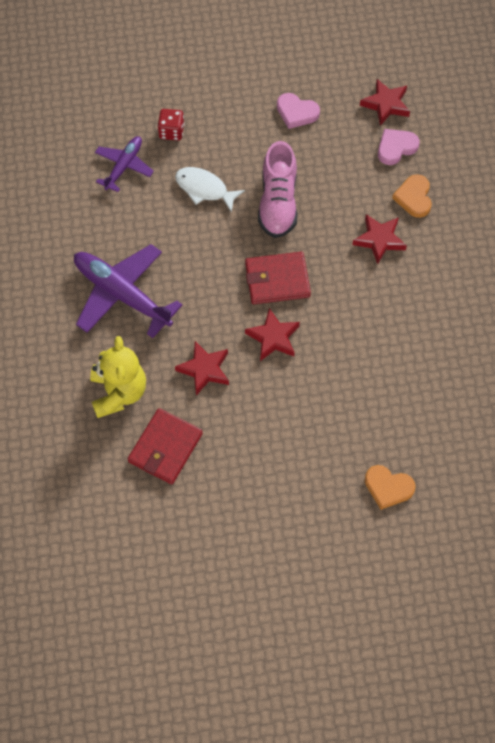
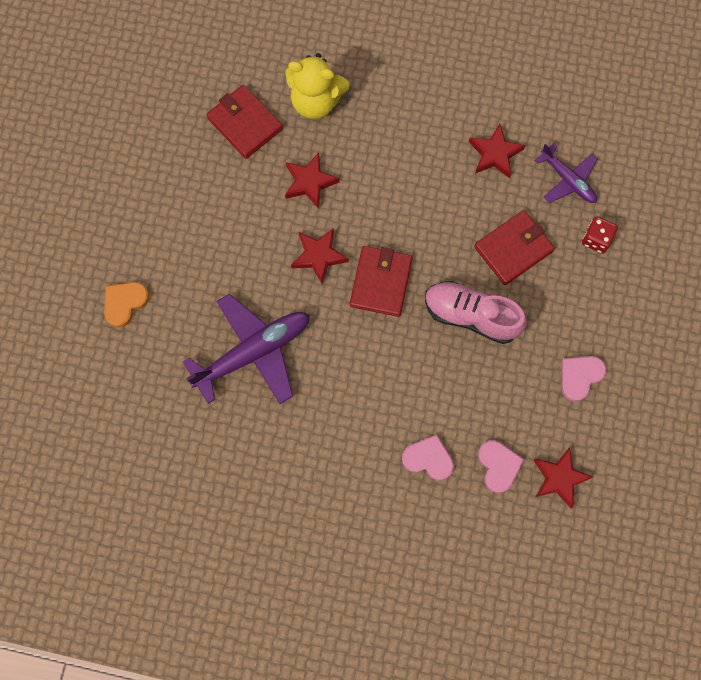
camera: 110 degrees right, 10 degrees up
(122, 295) = (418, 134): purple plane -> purple plane (253, 352)
(204, 189) = (513, 249): white fish -> red wallet
(379, 240) = (390, 401): red star -> red star (495, 154)
(414, 197) = (428, 459): orange heart -> pink heart

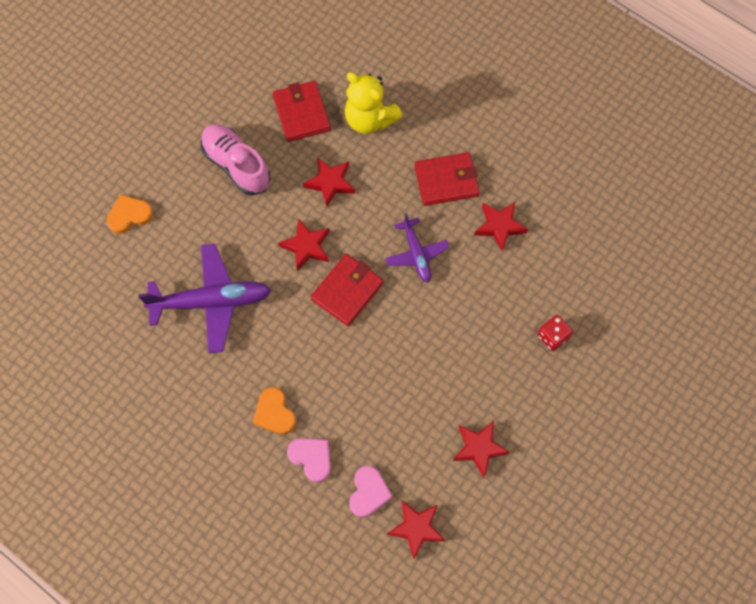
camera: 25 degrees right, 5 degrees down
(371, 432) = (274, 413): none -> orange heart
(471, 316) = (410, 353): pink shoe -> pink shoe (236, 165)
(513, 249) = (475, 313): red wallet -> red wallet (446, 181)
(568, 179) = (552, 275): purple plane -> purple plane (416, 254)
(580, 377) = (479, 448): pink heart -> red star

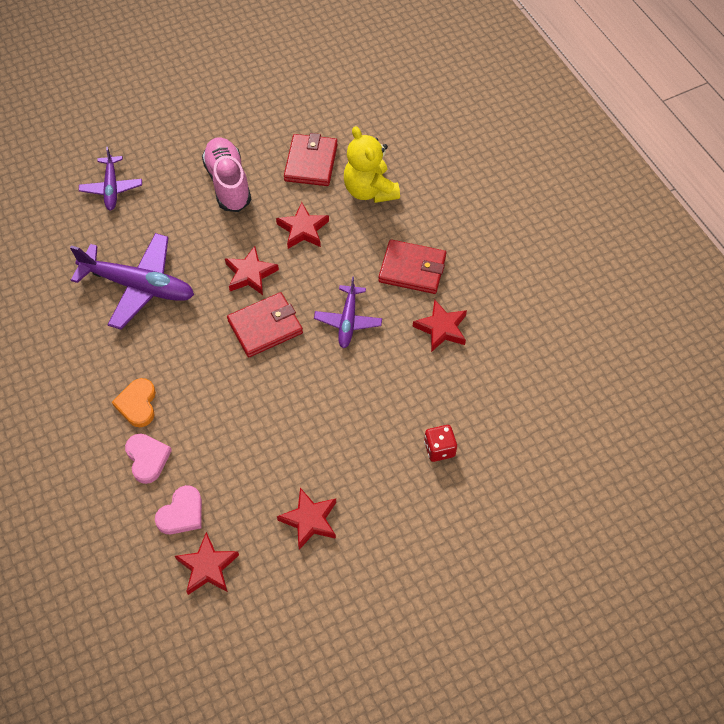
camera: 25 degrees right, 10 degrees down
(129, 215) = (111, 188): orange heart -> purple plane

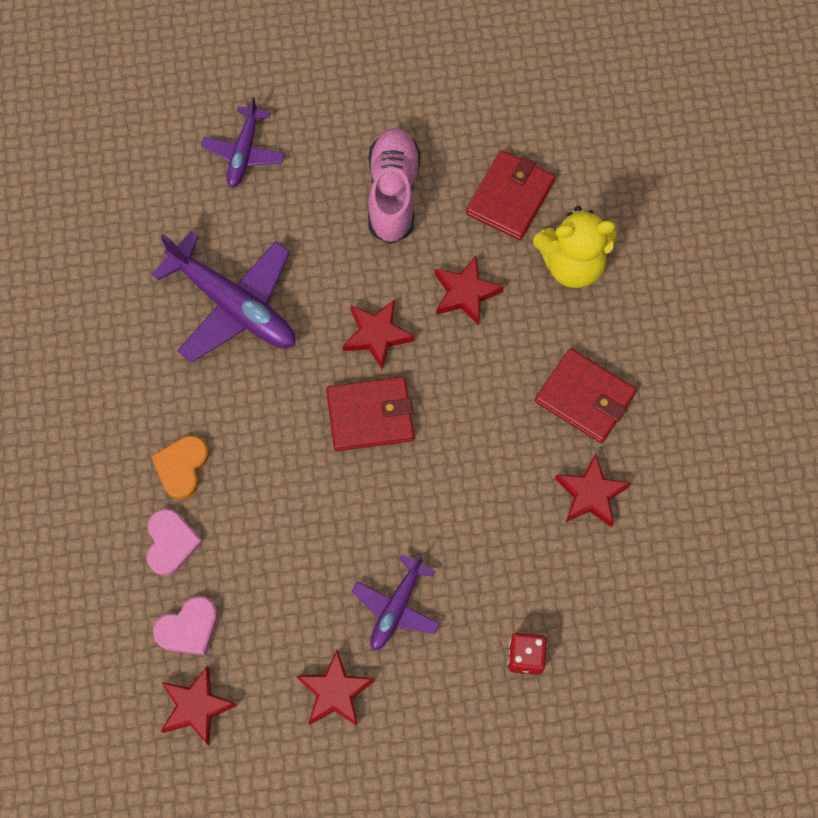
camera: 20 degrees right, 10 degrees up
(348, 321) = (476, 443): purple plane -> purple plane (396, 607)
(370, 190) = (572, 264): yellow teddy bear -> yellow teddy bear turned 90 degrees counterclockwise

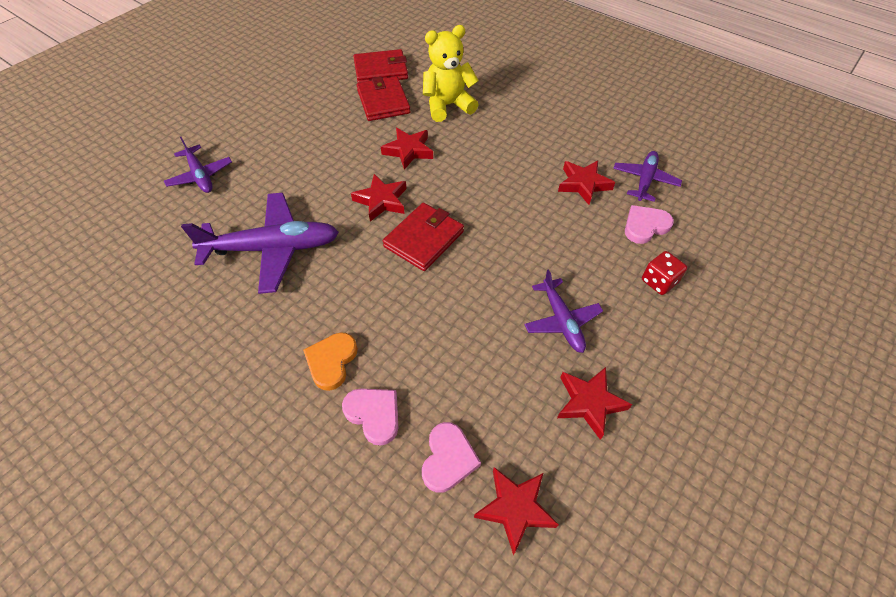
camera: 45 degrees left, 15 degrees down
(182, 467) = (331, 361): orange heart -> orange heart turned 45 degrees clockwise
(393, 193) = (316, 138): pink shoe -> none
(572, 264) = (448, 106): yellow teddy bear -> yellow teddy bear turned 150 degrees counterclockwise
(585, 397) = (525, 149): red wallet -> red wallet (381, 70)
(589, 595) = (645, 226): none -> pink heart
(659, 548) = (644, 180): none -> purple plane

